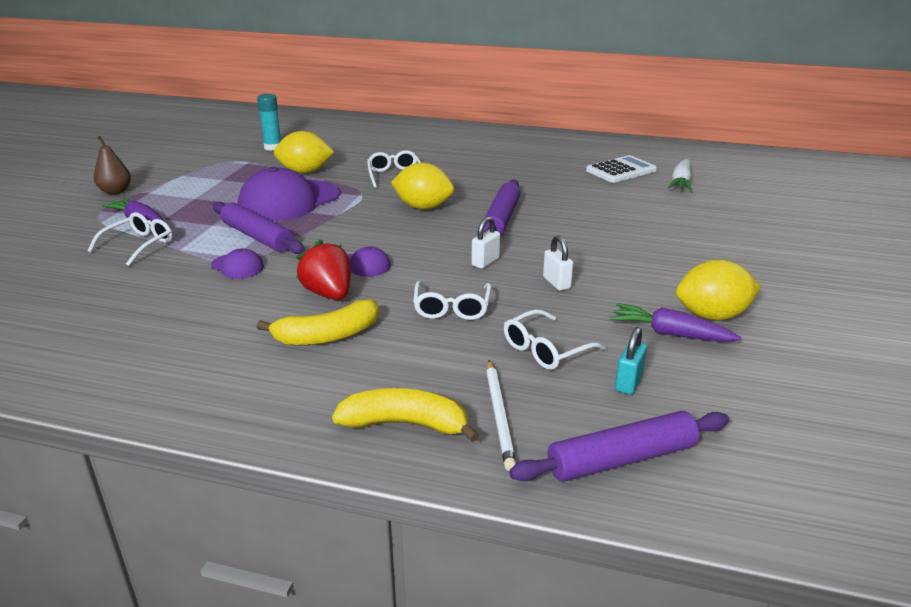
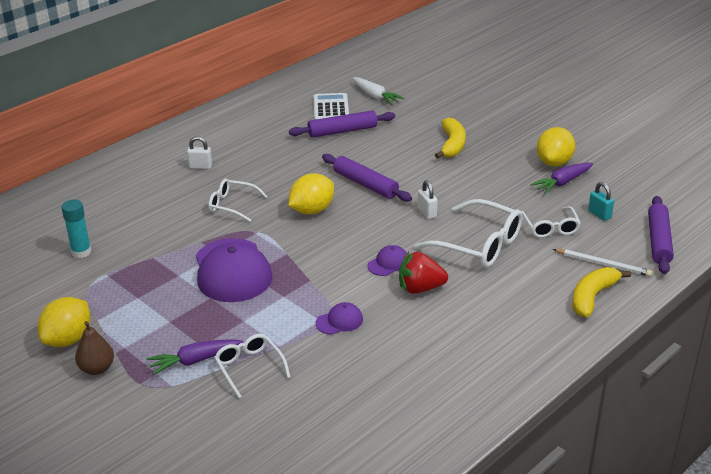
camera: 60 degrees left, 5 degrees up
(257, 237) = (292, 301): purple rolling pin -> purple rolling pin (342, 131)
(305, 172) = (170, 247): yellow lemon -> yellow lemon (68, 339)
(327, 336) = (477, 302): yellow banana -> yellow banana (452, 145)
(452, 308) = (479, 244): white glasses -> white glasses, size x1.68
(556, 283) = (477, 197): white padlock -> white padlock (200, 166)

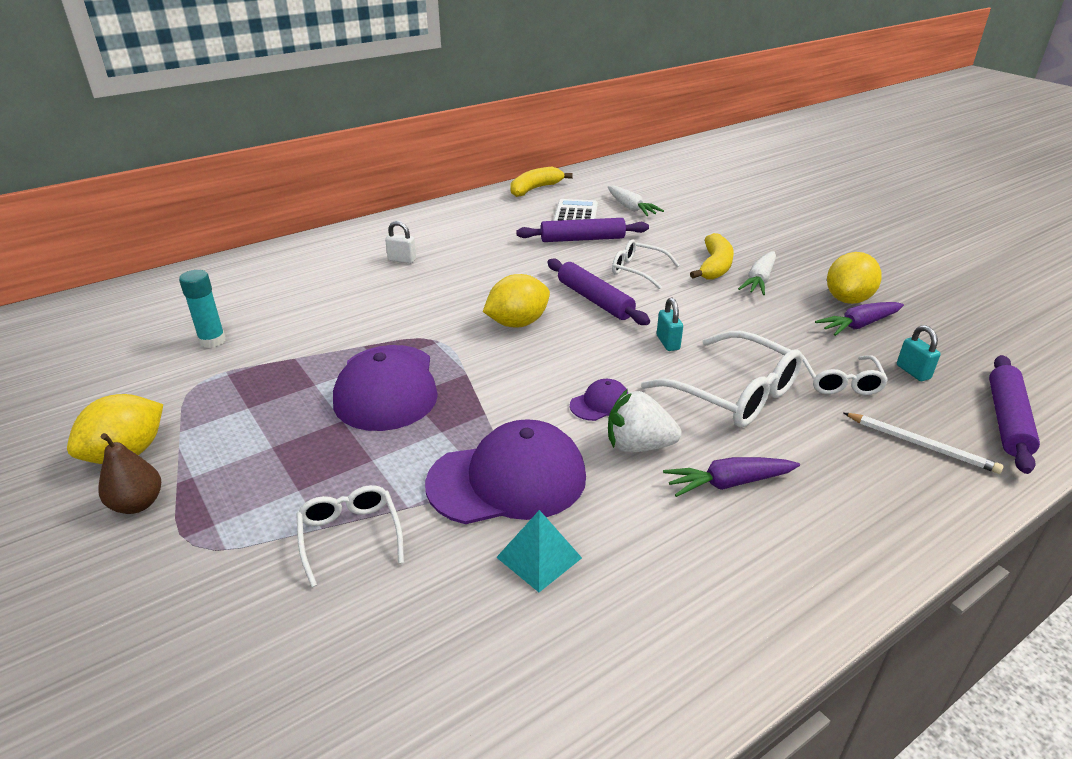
camera: 10 degrees right, 0 degrees up
(194, 361) = (277, 512): purple carrot -> purple carrot (728, 483)
(232, 205) = (421, 306): white glasses -> white glasses (638, 270)
(339, 321) = (508, 480): purple cap -> purple cap, size x2.21
(373, 363) = (539, 557): none -> turquoise pyramid
(420, 288) = (638, 446): red strawberry -> white strawberry
(427, 213) = (668, 343): white padlock -> turquoise padlock
(487, 153) = (759, 280): none -> white carrot
(592, 297) = (905, 495): yellow banana -> yellow banana (535, 189)

